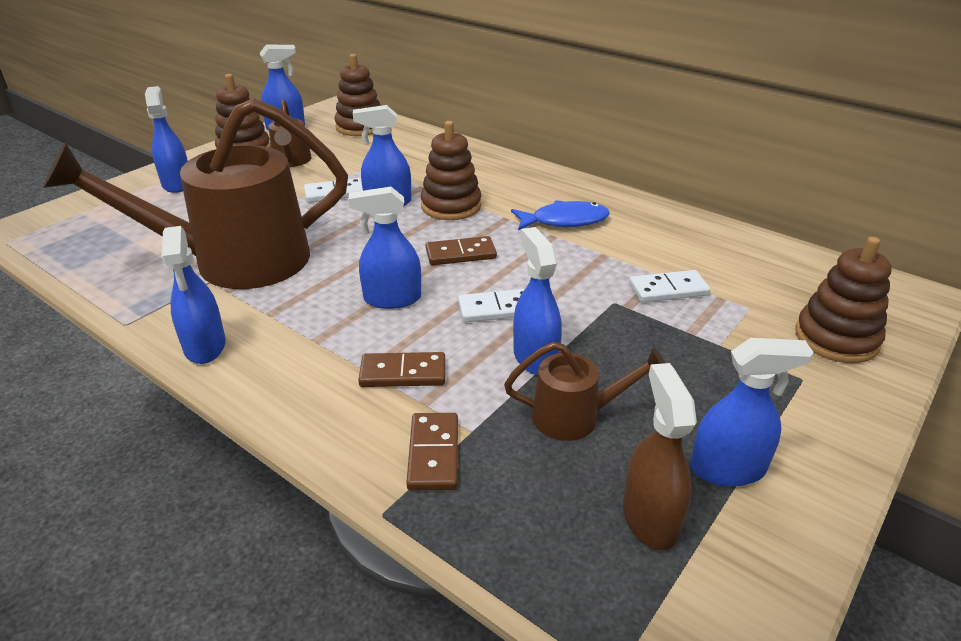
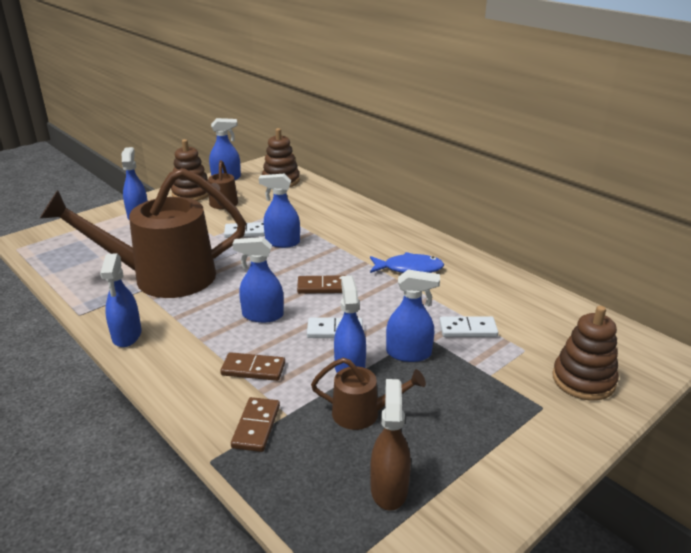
camera: 10 degrees right, 5 degrees down
(451, 206) = (328, 249): brown stacking toy -> none
(728, 469) = (458, 463): blue spray bottle -> blue spray bottle (409, 353)

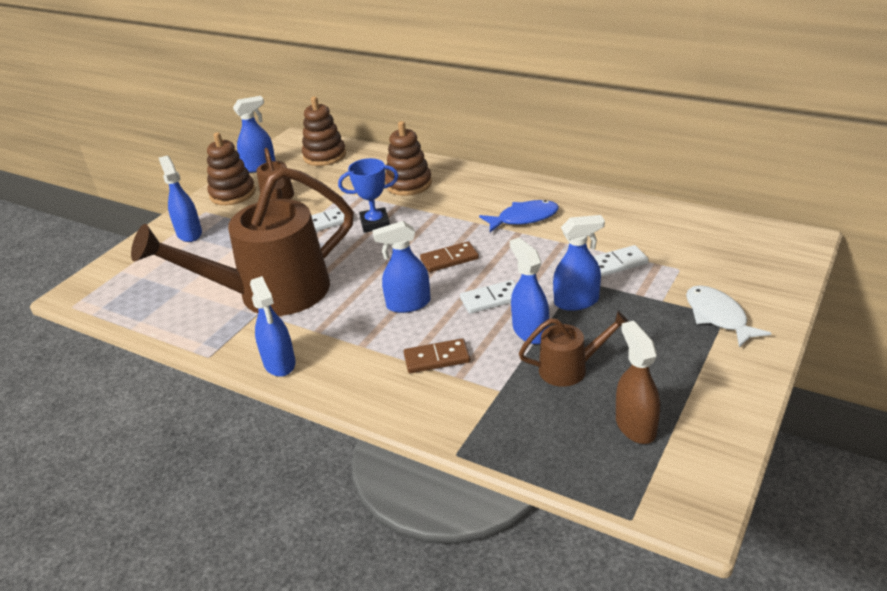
camera: 15 degrees left, 5 degrees up
(256, 426) = (478, 410): brown domino -> none
(282, 242) = (375, 223): blue spray bottle -> blue trophy
(536, 406) = (718, 316): none -> white fish
(583, 380) = (745, 282): brown stacking toy -> brown stacking toy (408, 184)

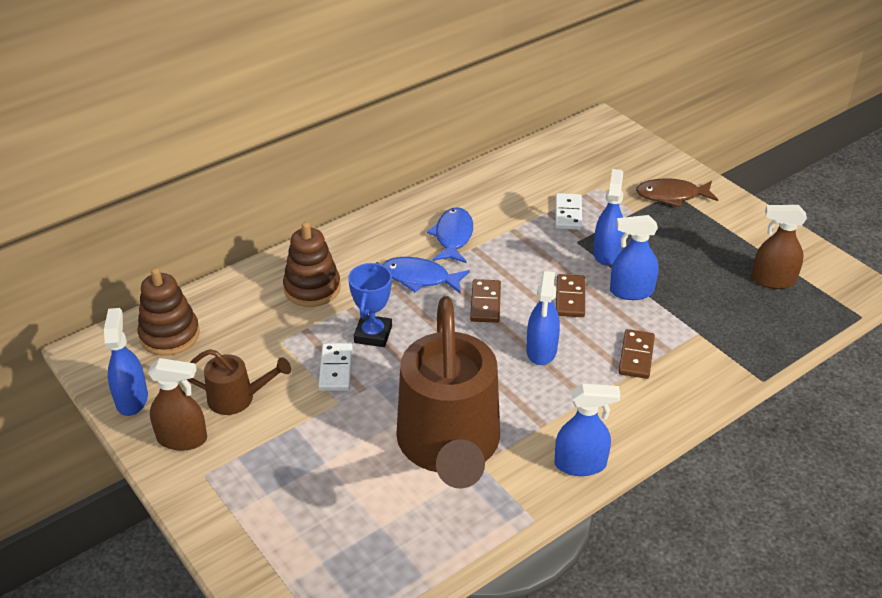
camera: 70 degrees left, 5 degrees up
(189, 233) = (248, 499): blue spray bottle -> none
(232, 194) = (182, 439): brown stacking toy -> brown spray bottle
(456, 221) = (420, 278): none -> blue fish
(491, 299) = (570, 298): white domino -> brown domino
(570, 368) = (692, 287): brown watering can -> none
(718, 316) = (671, 196): white fish -> brown fish

